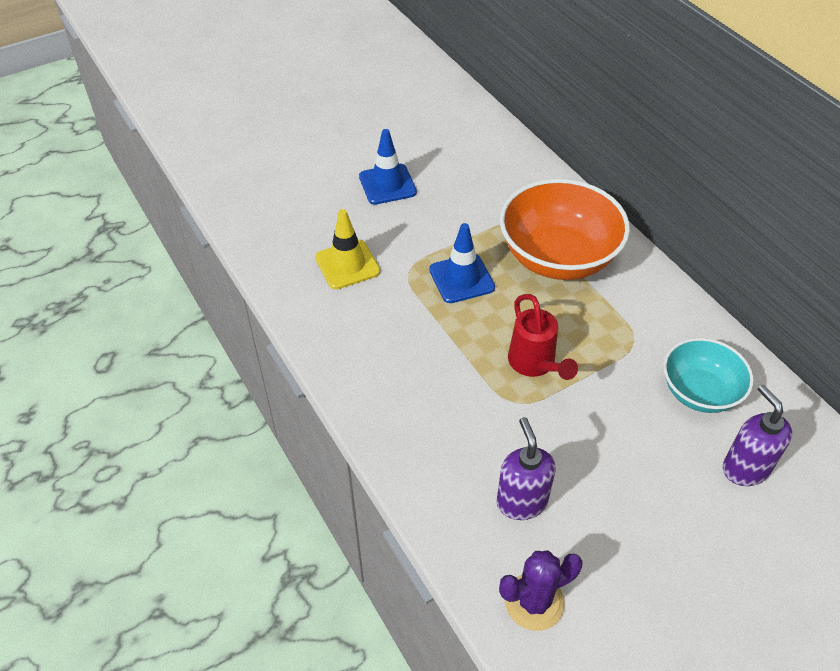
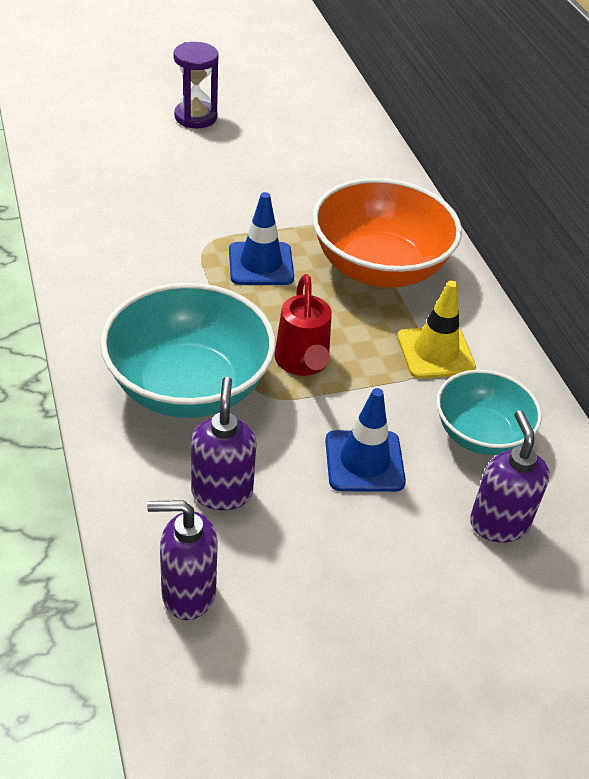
camera: 10 degrees right, 5 degrees down
(346, 147) = (195, 117): none -> purple hourglass
(347, 264) = (142, 224): yellow traffic cone -> yellow traffic cone (435, 352)
(387, 184) = (223, 160): blue traffic cone -> blue traffic cone (364, 461)
(453, 412) = (188, 387): none -> turquoise bowl
(534, 602) = (188, 593): purple cactus -> purple soap dispenser

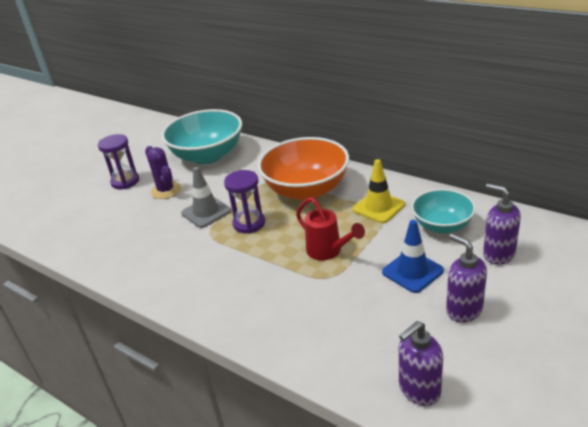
camera: 30 degrees left, 10 degrees down
(188, 387) = (289, 300): turquoise bowl -> turquoise bowl (208, 156)
(222, 492) = (370, 333): purple soap dispenser -> purple soap dispenser (463, 310)
(224, 158) = (166, 190): none -> purple cactus
(233, 216) = (206, 212): none -> grey traffic cone
(261, 264) = (249, 223): blue traffic cone -> purple hourglass

